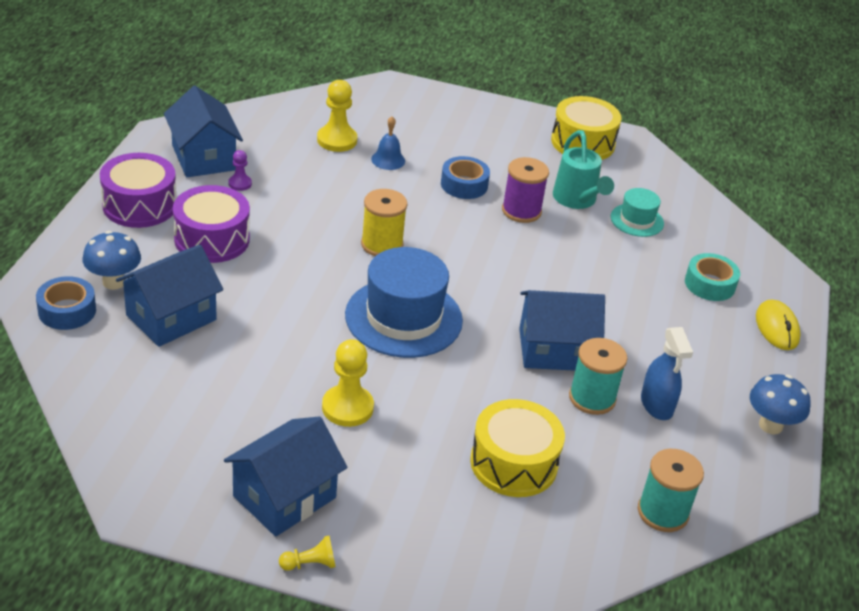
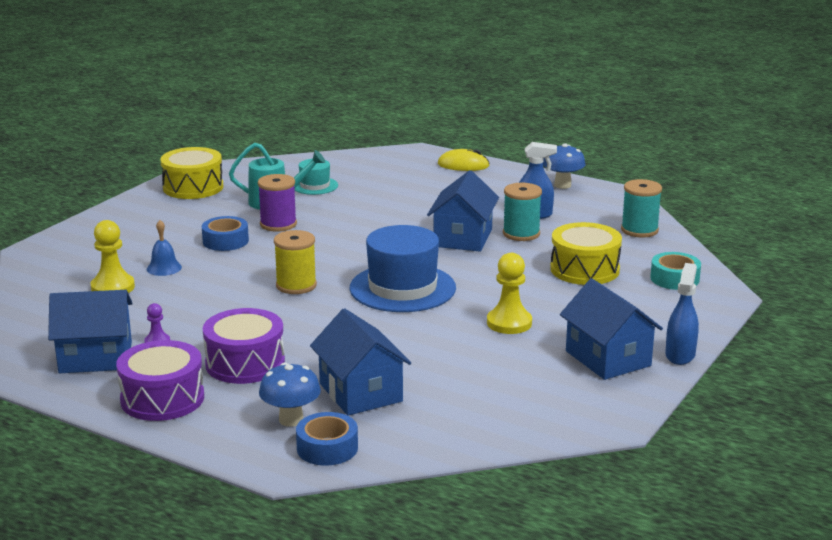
camera: 70 degrees left, 15 degrees down
(310, 564) = (680, 355): yellow pawn -> blue spray bottle
(710, 284) = (406, 176): turquoise tape -> turquoise tape (674, 279)

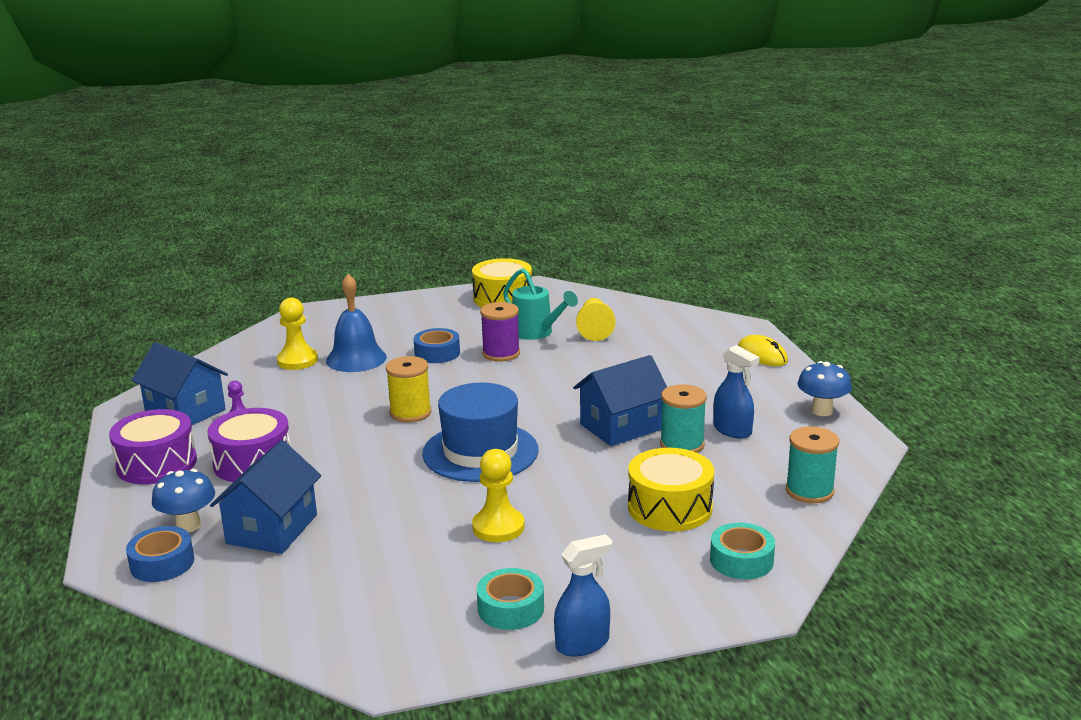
camera: 45 degrees right, 0 degrees up
(164, 268) = (356, 359): blue bell -> blue bell, size x1.80
(315, 186) = (594, 329): turquoise hat -> yellow pawn
(608, 358) = (511, 608): blue house -> turquoise tape

